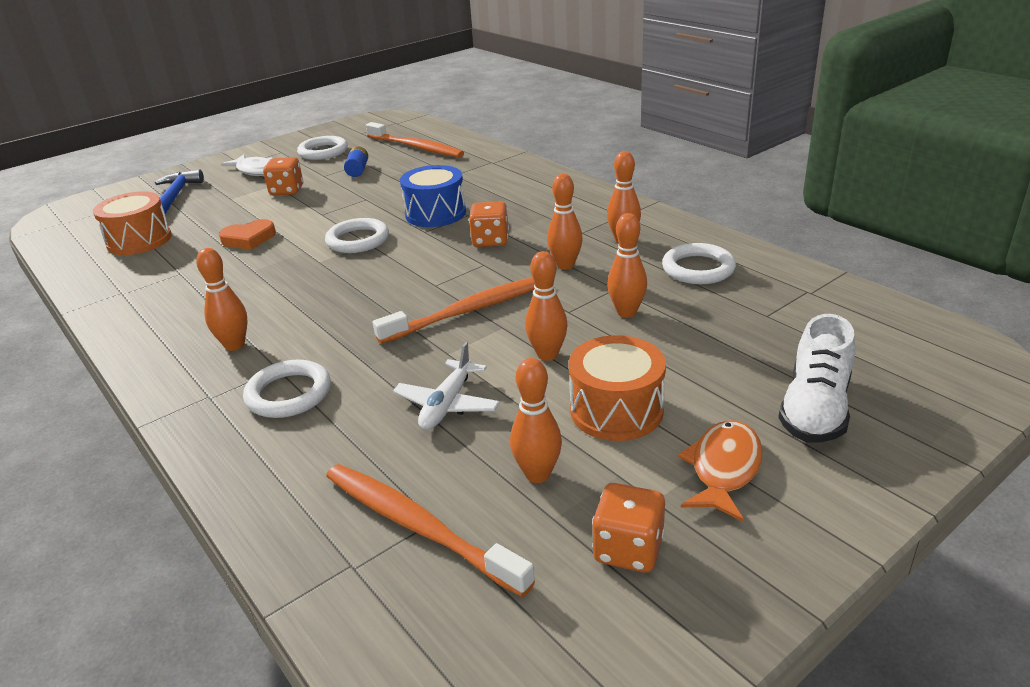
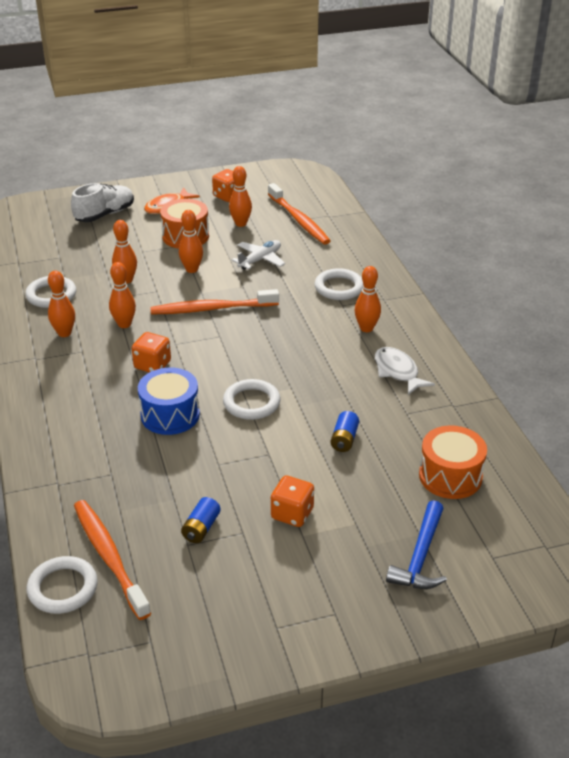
camera: 160 degrees left, 5 degrees up
(249, 239) = (344, 439): orange heart -> blue battery
(256, 171) = (318, 580): white fish -> white fish (397, 372)
(323, 152) = (222, 599): white ring -> white ring (63, 588)

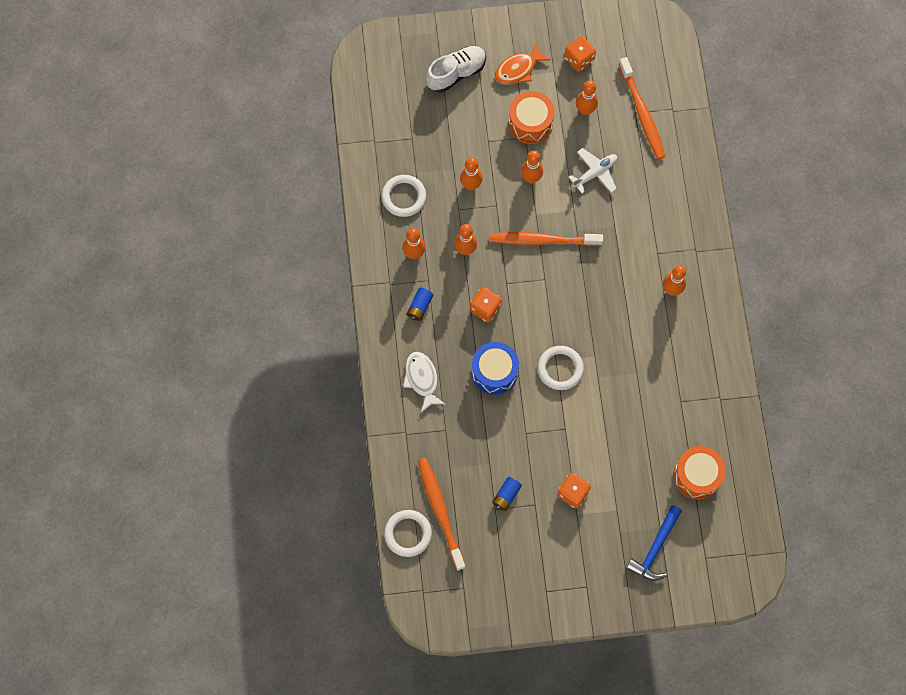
camera: 10 degrees right, 35 degrees up
(339, 288) = (659, 228): white ring -> none
(344, 439) = (625, 423): blue battery -> blue battery (420, 307)
(397, 372) = (685, 350): white fish -> white fish (422, 379)

